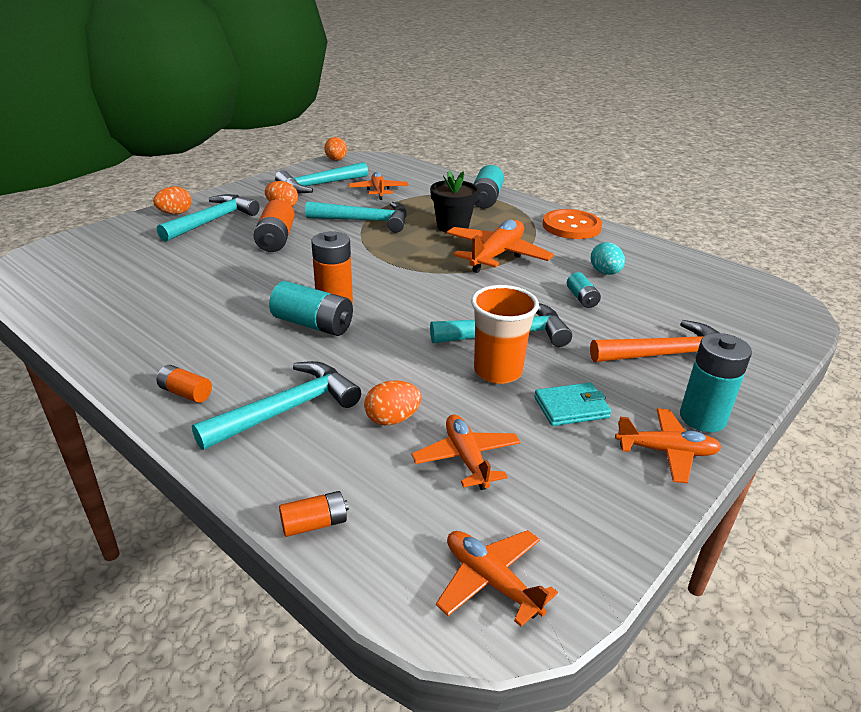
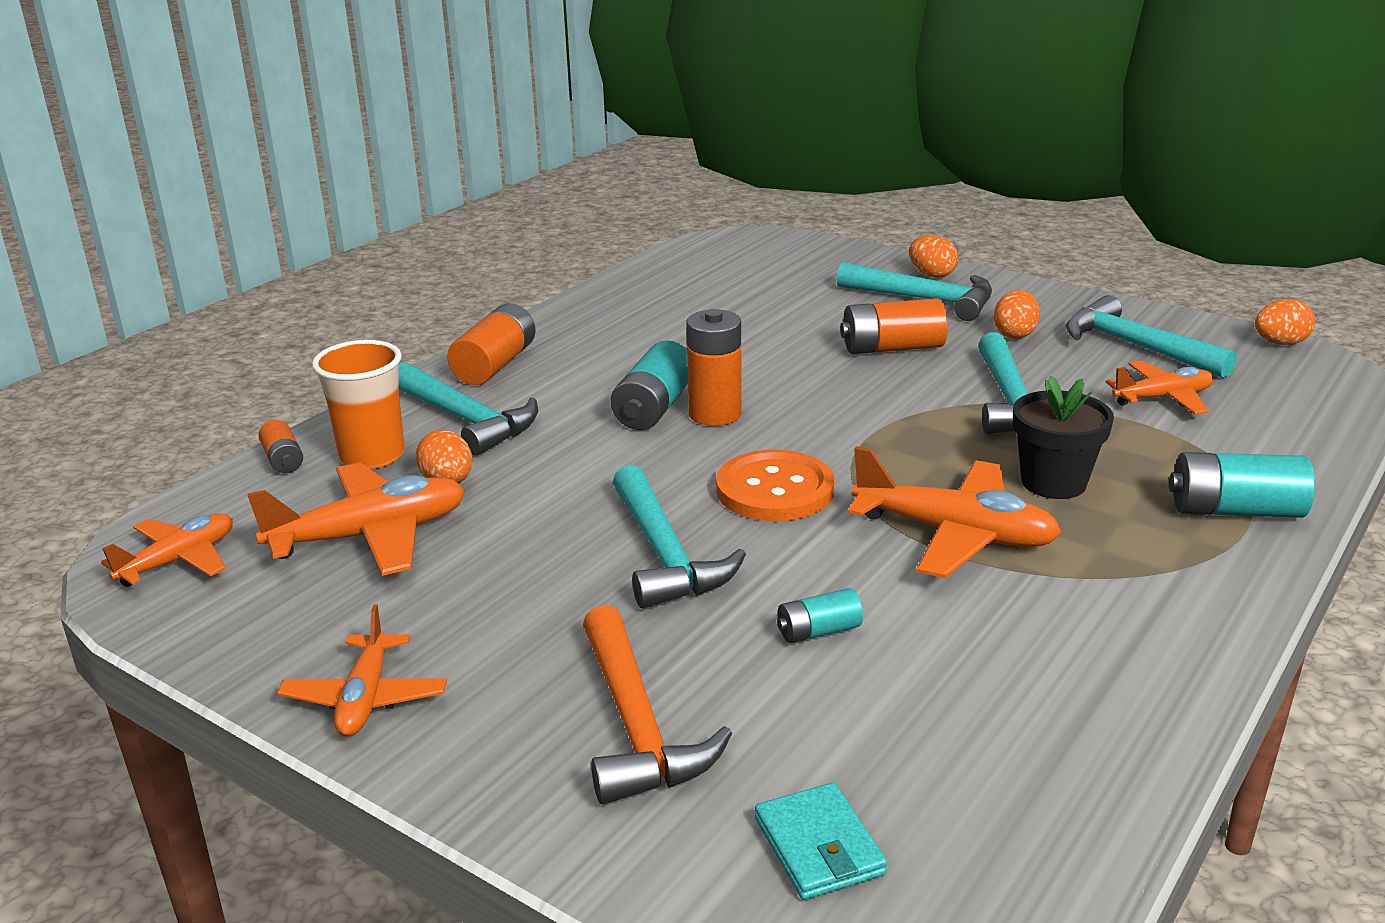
camera: 85 degrees right, 5 degrees down
(186, 393) = (495, 365): orange battery -> orange battery, size x1.76
(466, 458) = (370, 536): orange plane -> orange plane, size x1.58
(498, 371) = (559, 550): orange cup -> orange cup (372, 456)
(571, 226) = (1171, 624): orange button -> orange button (775, 490)
(571, 407) = (473, 614): turquoise wallet -> turquoise wallet (819, 846)
(605, 273) = (948, 664): turquoise egg -> none
(702, 418) = (445, 746): turquoise battery -> none

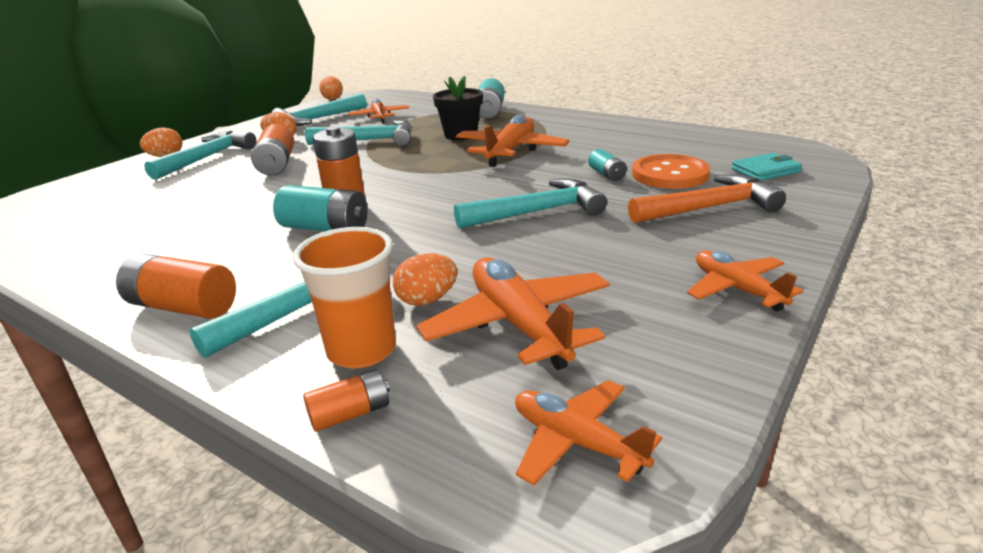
camera: 90 degrees left, 0 degrees up
(365, 698) = (737, 289): orange plane -> orange plane turned 120 degrees counterclockwise
(775, 490) = (459, 188): orange button -> orange button (670, 174)

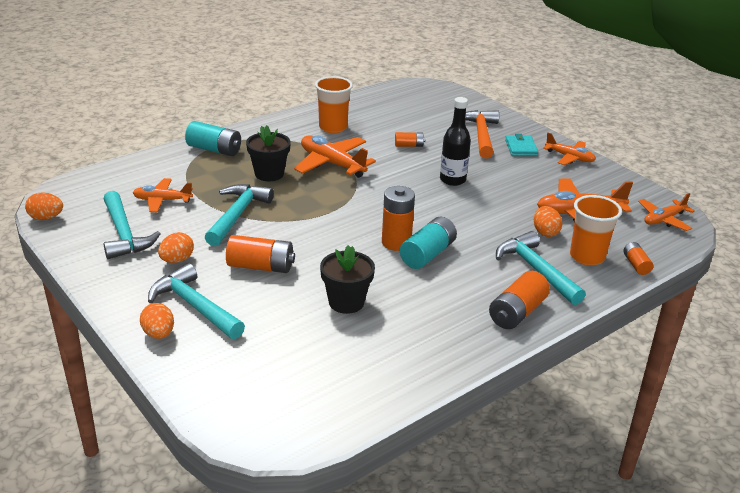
camera: 75 degrees left, 5 degrees up
(212, 207) = (346, 302): none -> black flower pot
(537, 212) = (452, 180): turquoise hammer -> black bottle
(601, 136) = (333, 127): none -> orange cup
(606, 174) = (409, 145): turquoise battery -> orange battery
(670, 174) = (425, 129): orange button -> none
(737, 289) = (569, 157): orange plane -> orange plane turned 135 degrees counterclockwise
(765, 170) = (441, 105): turquoise wallet -> turquoise wallet (521, 148)

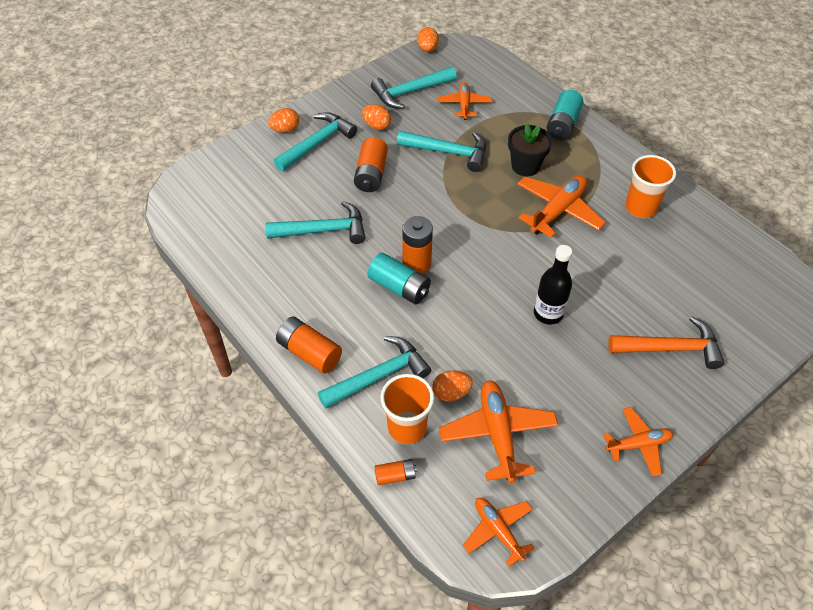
camera: 90 degrees right, 20 degrees up
(346, 302) = (323, 230): black flower pot -> turquoise hammer
(409, 145) = (618, 275): orange battery -> none
(521, 148) = (648, 389): turquoise wallet -> none
(569, 157) = (638, 444): orange plane -> orange plane turned 135 degrees counterclockwise

